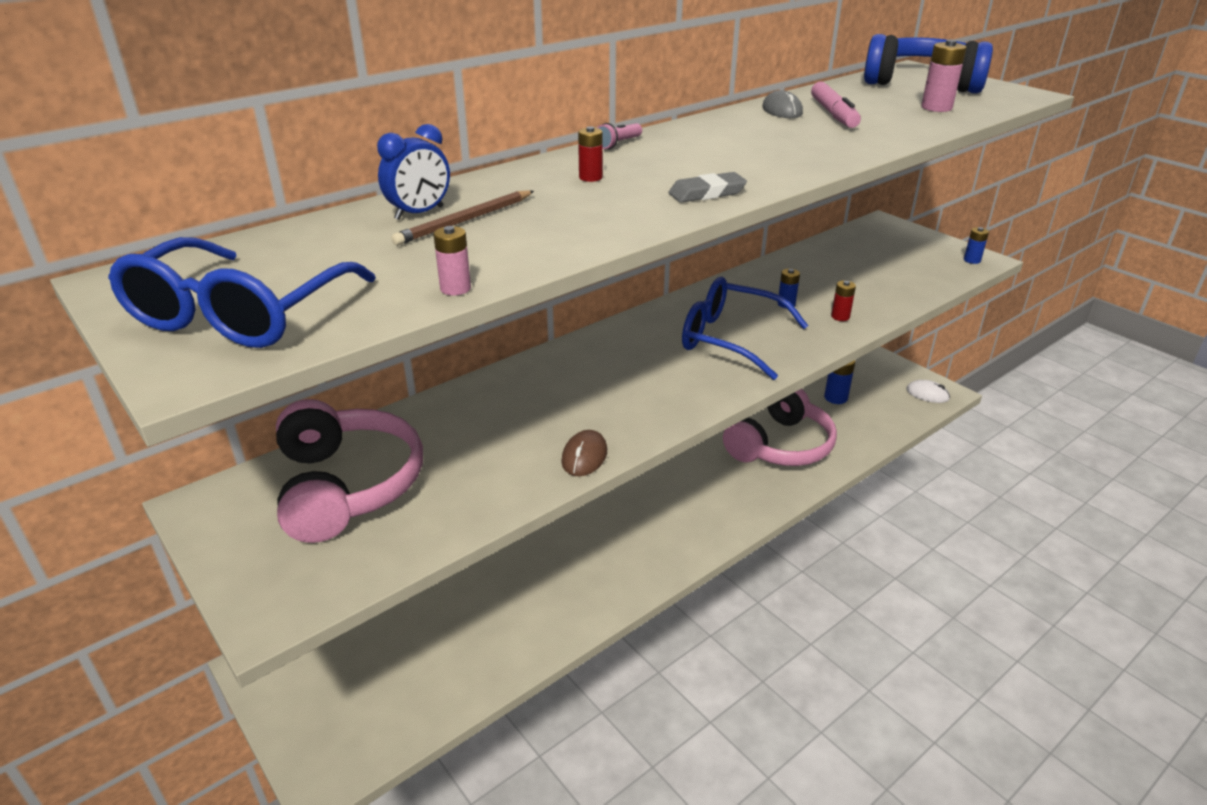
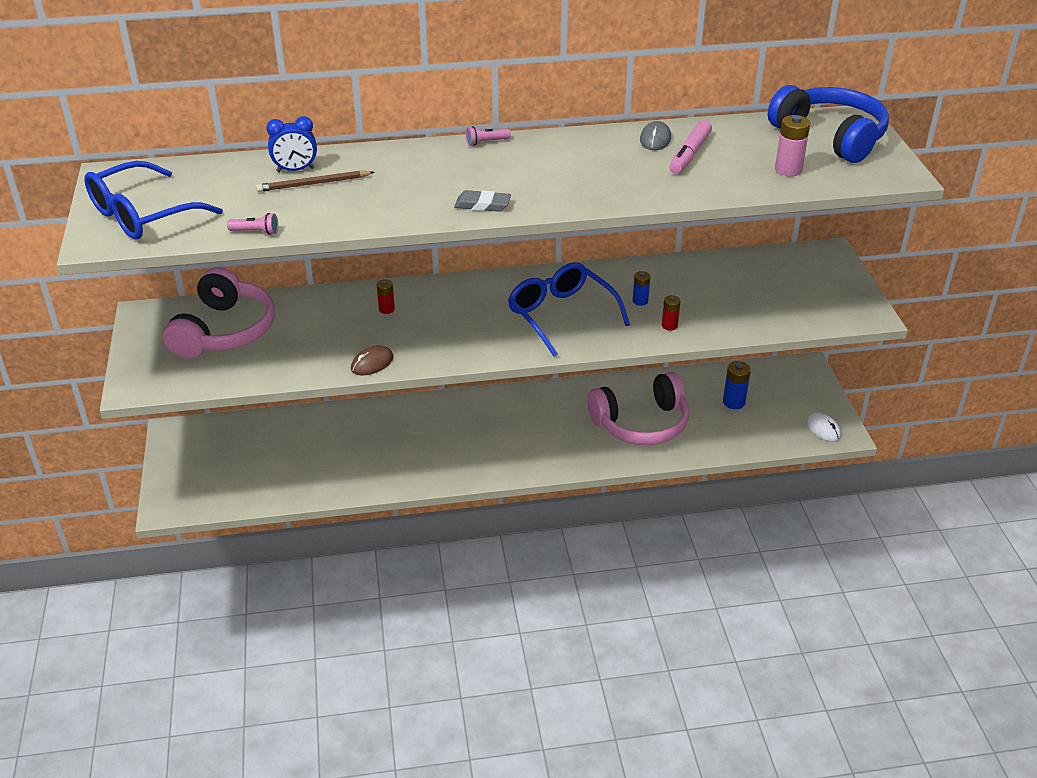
camera: 30 degrees right, 5 degrees up
(455, 288) = (255, 232): pink battery -> pink flashlight
(590, 177) = (428, 169): red battery -> red battery (386, 309)
(972, 260) = (858, 313): blue battery -> none

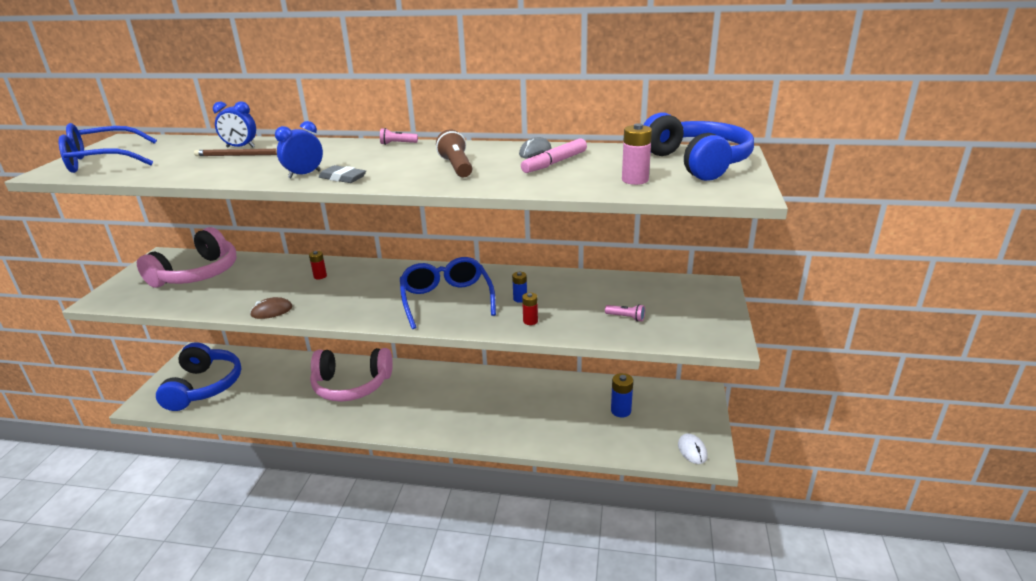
camera: 20 degrees right, 10 degrees down
(227, 470) = (204, 386): none -> blue headphones
(255, 232) = (157, 177): pink flashlight -> pink flashlight (626, 317)
(432, 205) = (304, 174): none -> blue clock
(591, 172) = (456, 167): none -> brown flashlight
(641, 423) = (530, 413): pink headphones -> pink headphones (351, 385)

